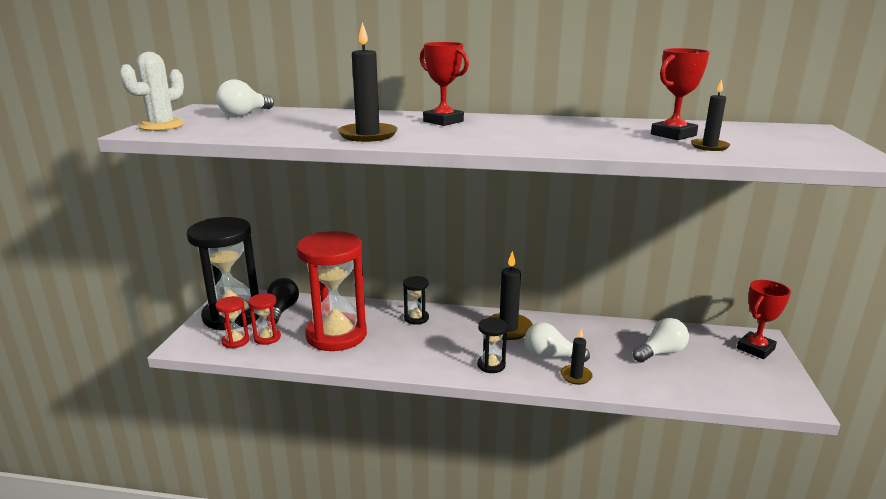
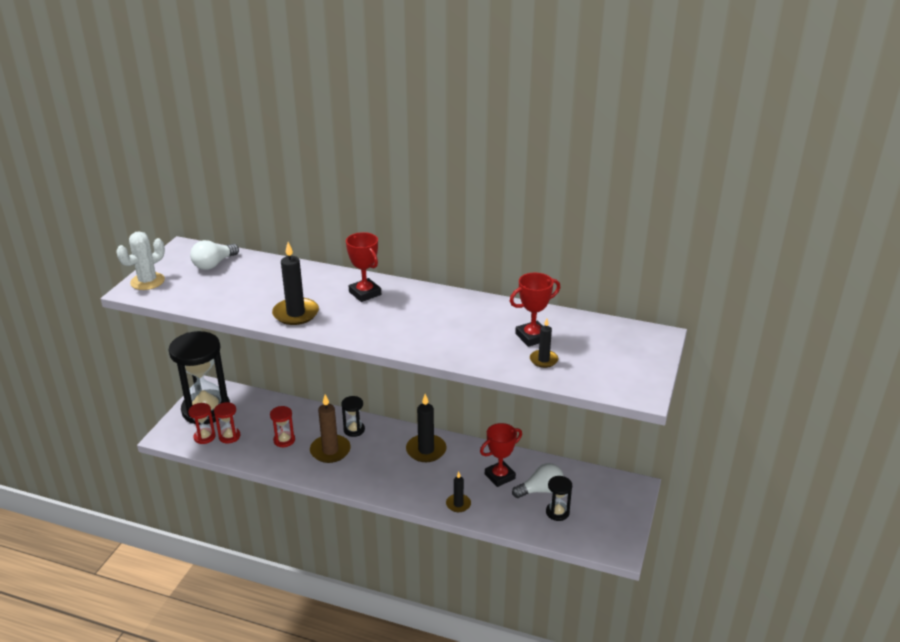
camera: 10 degrees right, 10 degrees up
(282, 310) = (246, 408): black light bulb -> none
(336, 335) = (284, 440): red hourglass -> red hourglass, size x0.43
(396, 340) = (330, 451): none -> brown candle
(491, 365) = (396, 485): black hourglass -> black hourglass (557, 512)
(551, 356) = (448, 482): white light bulb -> none
(755, 349) = (623, 496): red trophy -> red trophy (499, 476)

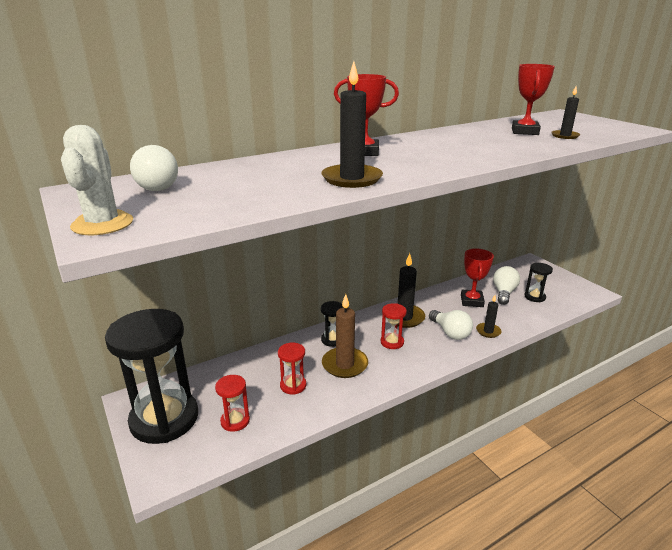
camera: 50 degrees left, 5 degrees down
(204, 437) = (209, 441): red hourglass -> red hourglass (392, 342)
(431, 484) = (450, 332): none -> white light bulb

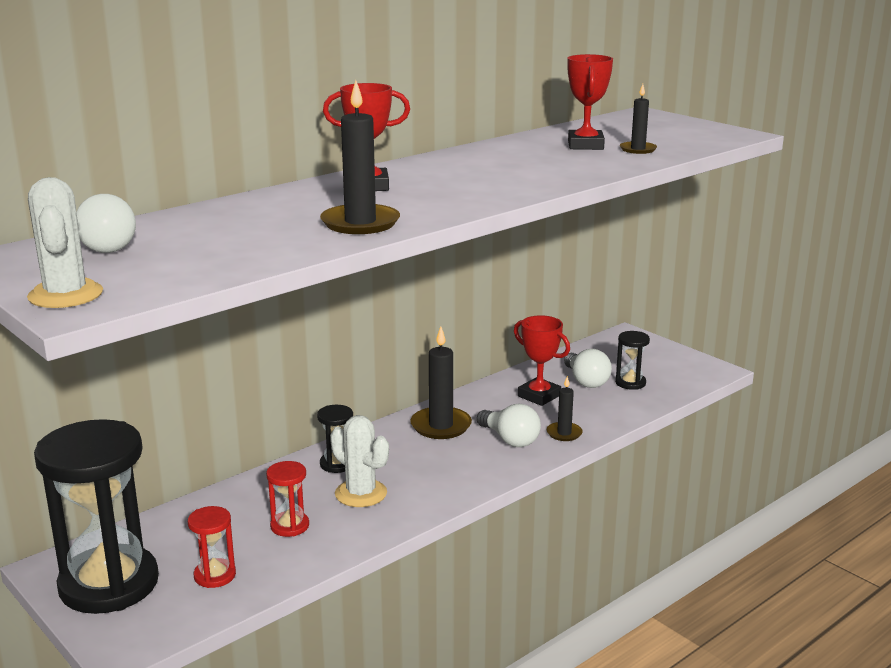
camera: 10 degrees left, 5 degrees down
(344, 364) = (361, 493): brown candle -> white cactus
(392, 342) = (426, 459): red hourglass -> none
(471, 301) = (539, 396): red trophy -> red trophy turned 45 degrees counterclockwise
(504, 293) = (586, 381): white light bulb -> white light bulb turned 150 degrees clockwise

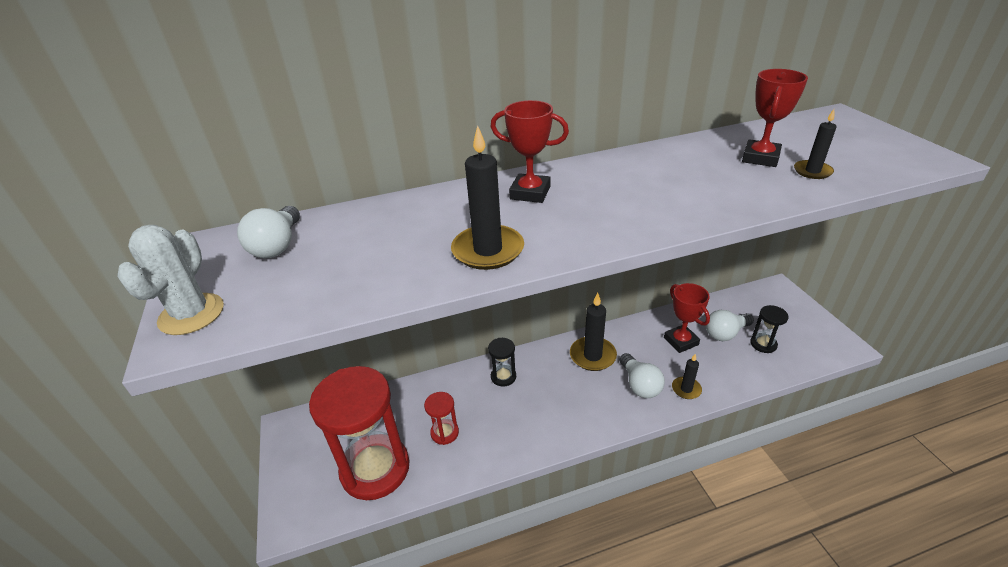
camera: 25 degrees right, 15 degrees up
(109, 584) = (310, 454): black hourglass -> none
(215, 575) = (375, 469): red hourglass -> red hourglass, size x2.31
(361, 493) = (506, 413): white cactus -> none
(586, 381) = (725, 333): white light bulb -> white light bulb turned 60 degrees clockwise

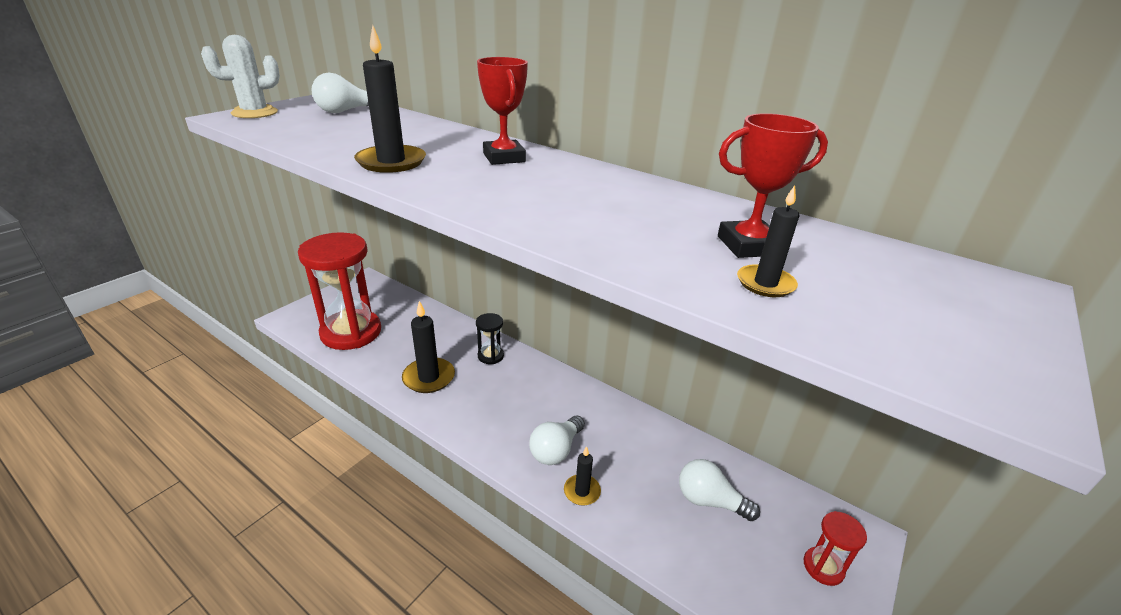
camera: 50 degrees right, 5 degrees down
(444, 433) = (406, 350): red hourglass -> red hourglass (823, 567)
(592, 356) = (566, 401): black candle -> black candle (429, 377)
(681, 341) = (654, 463): red trophy -> none
(763, 344) = (729, 547): black hourglass -> none

